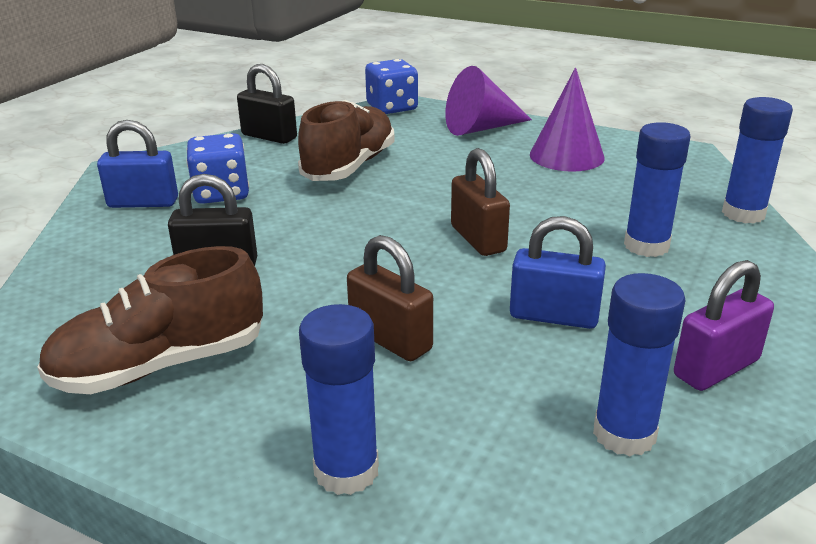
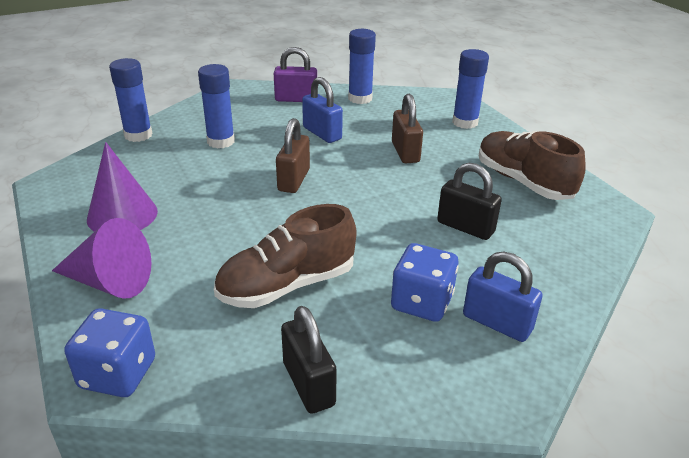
camera: 145 degrees left, 5 degrees up
(161, 365) = (523, 181): brown shoe -> brown shoe turned 135 degrees counterclockwise

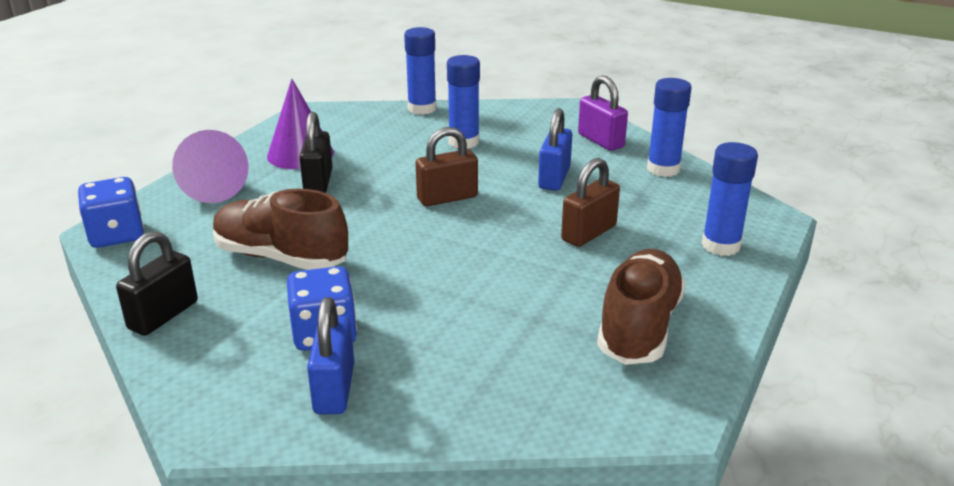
camera: 55 degrees right, 5 degrees down
(465, 227) = (486, 317): black padlock -> black padlock (318, 182)

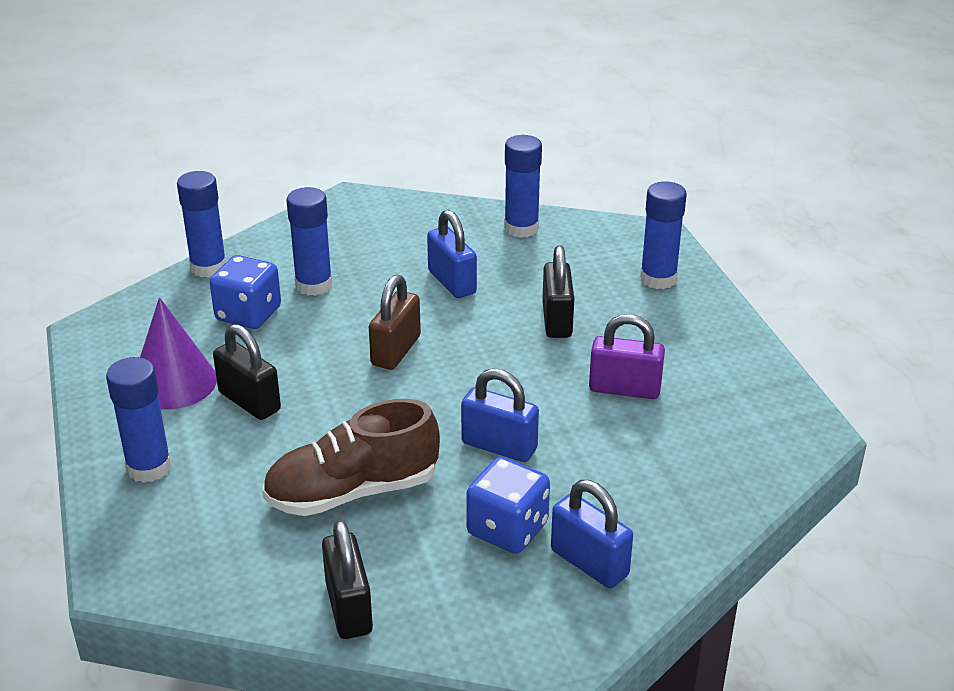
camera: 45 degrees left, 5 degrees up
(116, 235) = (146, 574): blue dice -> blue dice (248, 314)
(213, 187) = (149, 467): purple cone -> blue glue stick
(410, 284) = (499, 446): none -> blue padlock
(589, 233) = (557, 320): brown padlock -> black padlock
(601, 141) = (430, 223): purple padlock -> purple padlock (624, 389)
(639, 327) = (702, 378): brown shoe -> none

